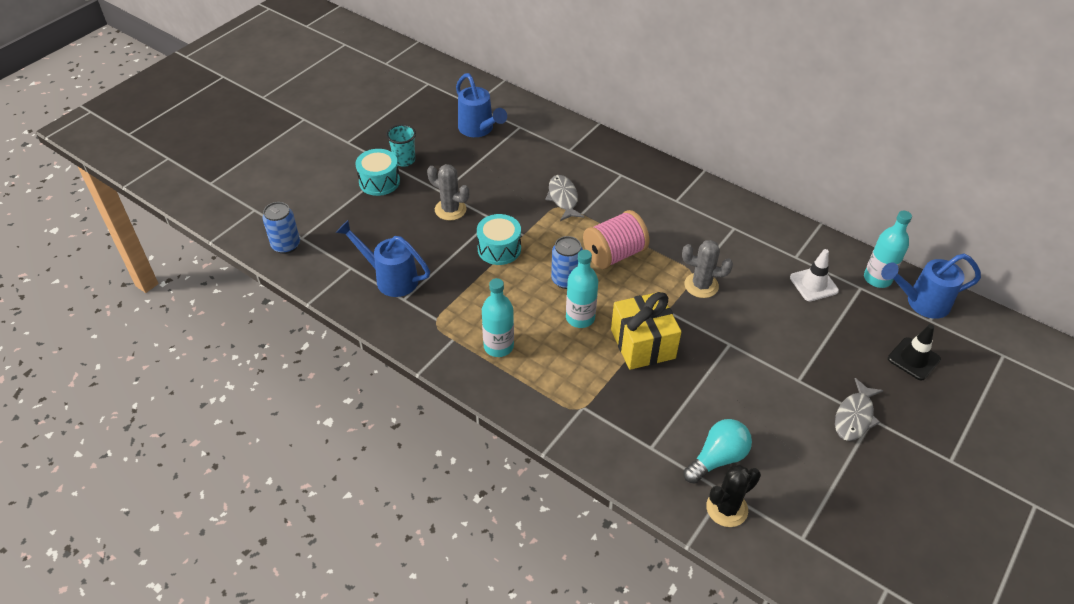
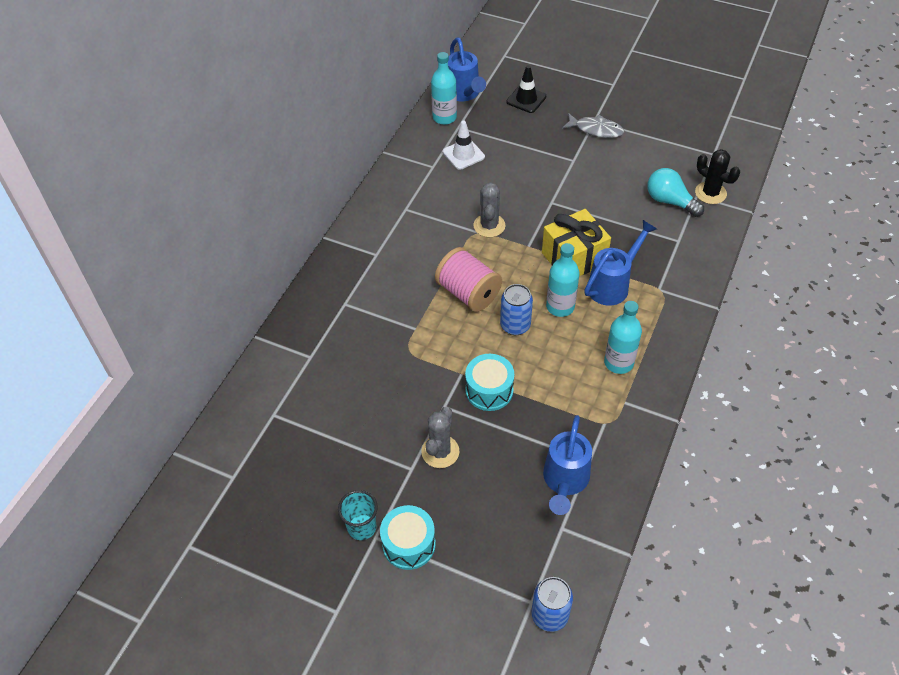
camera: 100 degrees left, 5 degrees up
(479, 130) = (286, 457): blue watering can -> blue watering can (613, 284)
(563, 198) = (395, 348): grey fish -> none

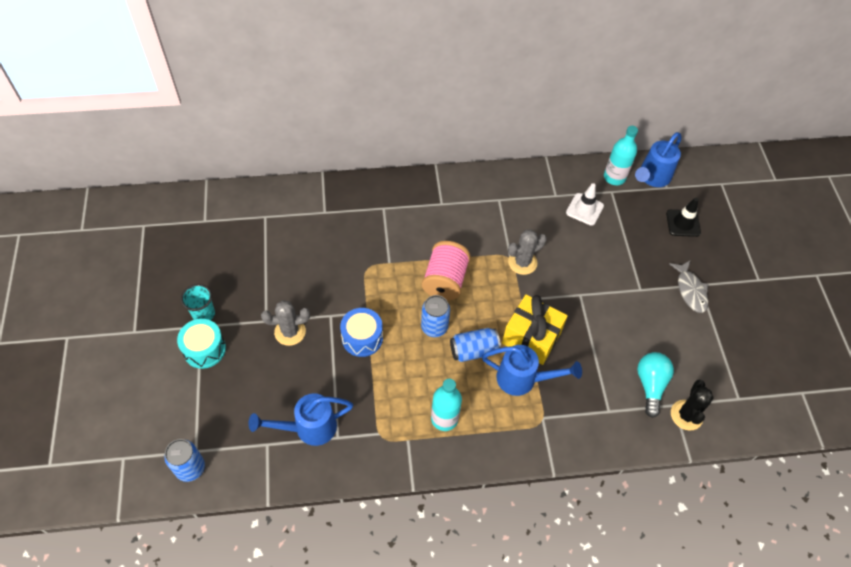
camera: 55 degrees right, 5 degrees up
(489, 390) = (362, 338): turquoise drum -> blue drum
(560, 306) = (474, 350): turquoise bottle -> blue can

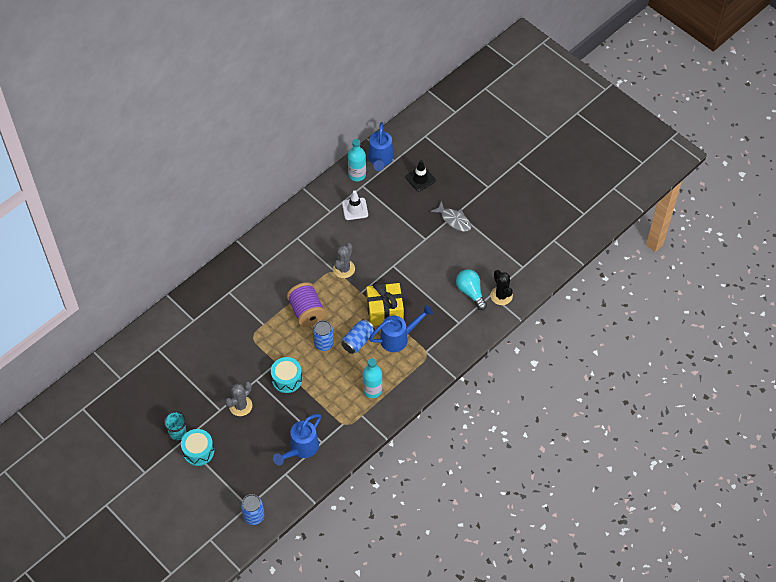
camera: 35 degrees left, 0 degrees up
(362, 338) = (287, 379): blue drum -> turquoise drum
(445, 280) = (306, 311): pink spool -> purple spool

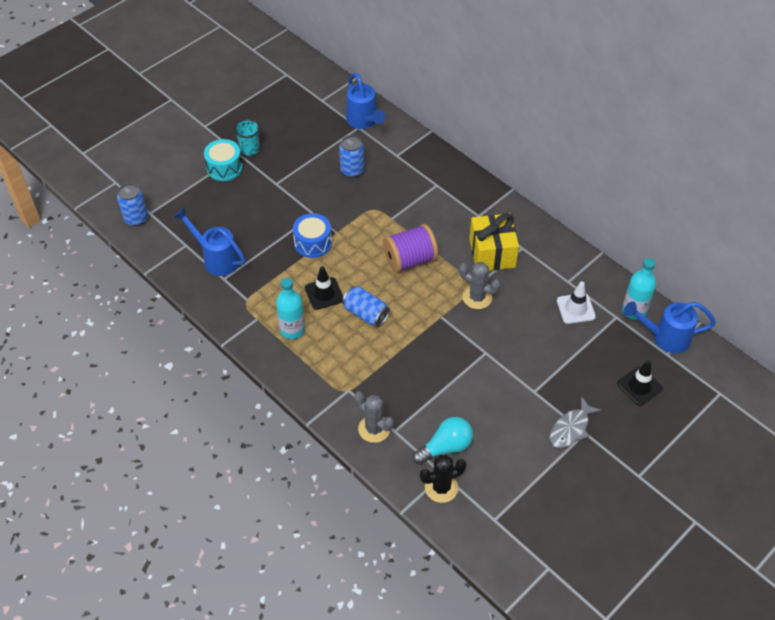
camera: 90 degrees right, 5 degrees down
(240, 406) = (279, 201): grey cactus -> grey cactus (374, 429)
(287, 379) = (313, 243): turquoise drum -> blue drum
(324, 343) = (362, 278): blue can -> blue can (352, 170)
(338, 370) = (324, 294): none -> black traffic cone
(385, 311) = (412, 343): yellow gift -> yellow gift (492, 253)
(399, 338) = (370, 359): blue watering can -> blue watering can (364, 122)

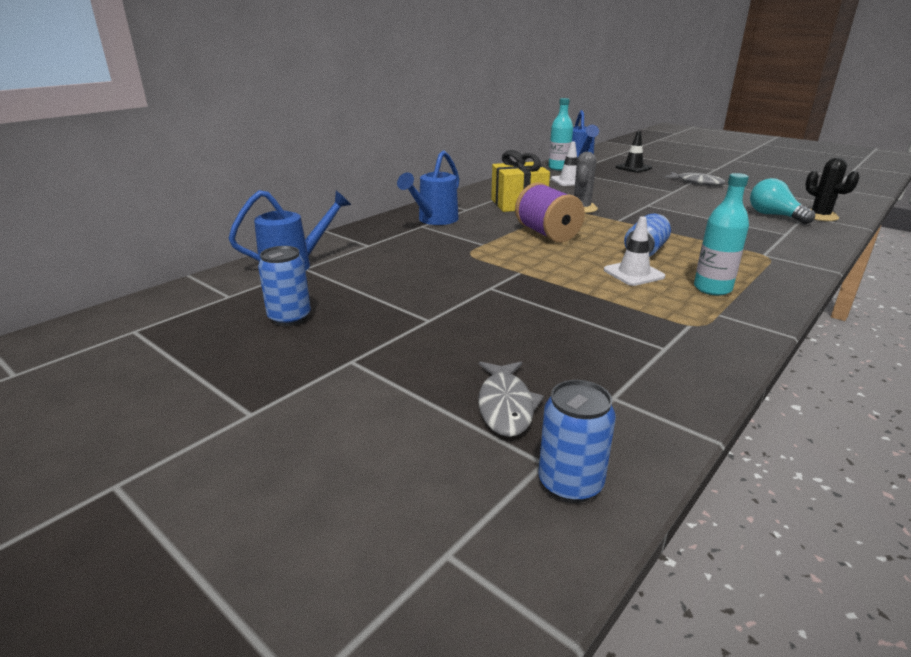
camera: 95 degrees left, 25 degrees down
(189, 206) = (505, 406): none -> grey fish
(216, 258) = (626, 359): blue watering can -> blue watering can (434, 220)
(224, 168) = (389, 374): turquoise drum -> none
(250, 149) = (340, 351): turquoise cup -> none
(313, 243) = (547, 285): blue drum -> none
(324, 294) = (633, 273): black traffic cone -> white traffic cone
(352, 170) = (397, 268): blue can -> blue can (289, 318)
(374, 429) = (796, 241): grey cactus -> none

